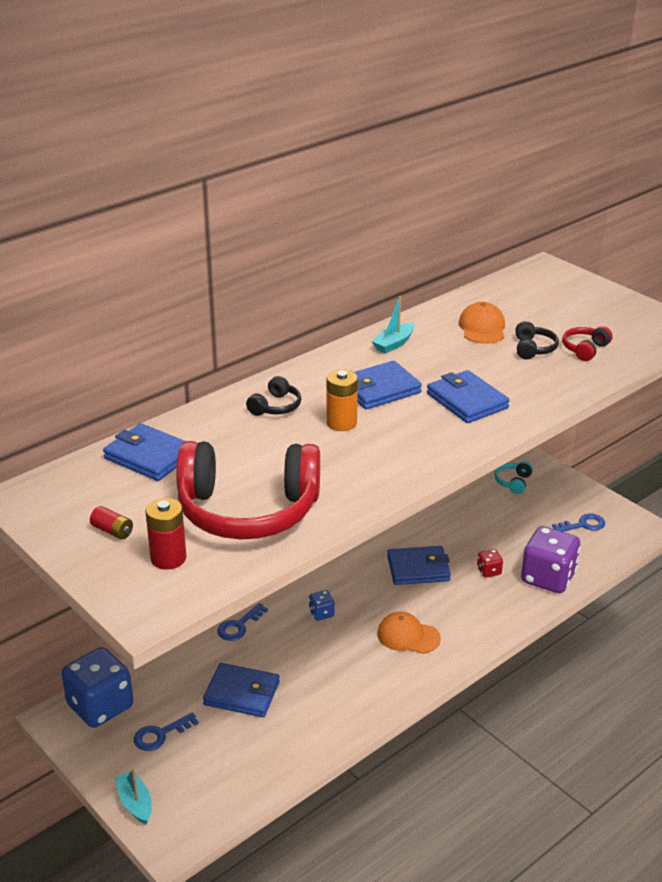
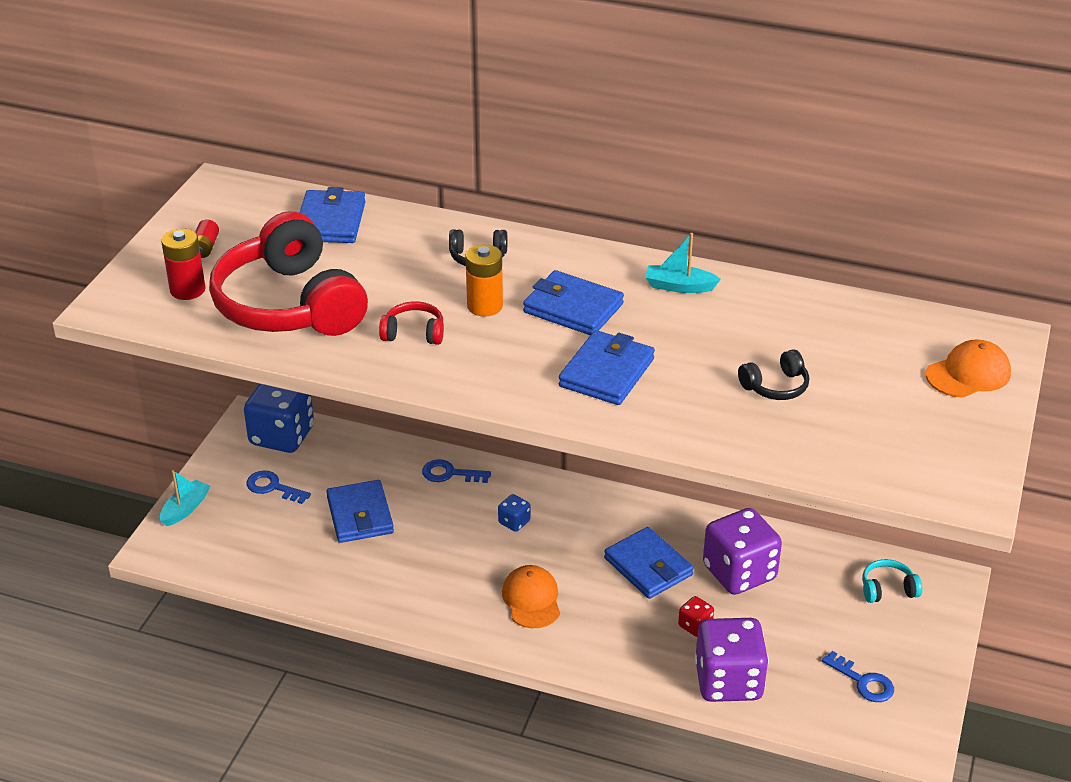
camera: 60 degrees right, 5 degrees up
(454, 532) = (739, 573): none -> purple dice
(482, 328) = (784, 335): orange cap -> orange cap (968, 374)
(585, 349) = (818, 427): red headphones -> red headphones (414, 333)

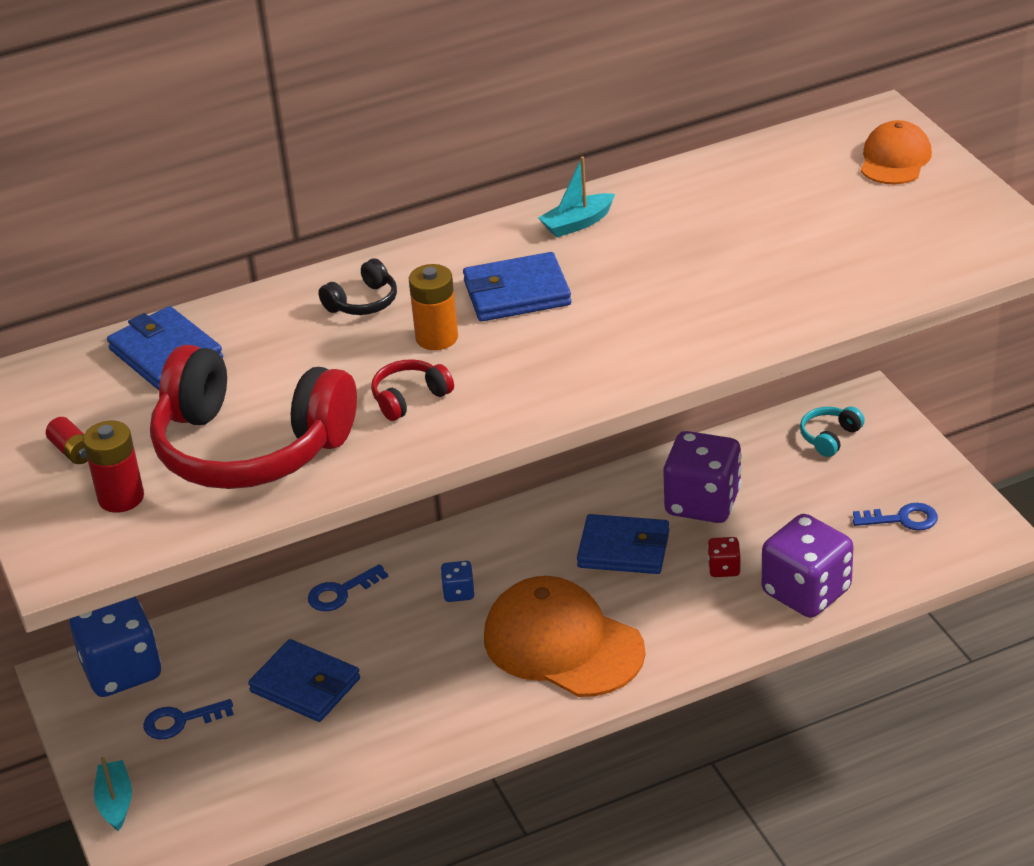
camera: 40 degrees left, 0 degrees up
(531, 599) = (563, 644): orange cap -> orange cap, size x1.85
(606, 372) = (627, 326): blue wallet -> none
(775, 386) = (774, 254): black headphones -> none

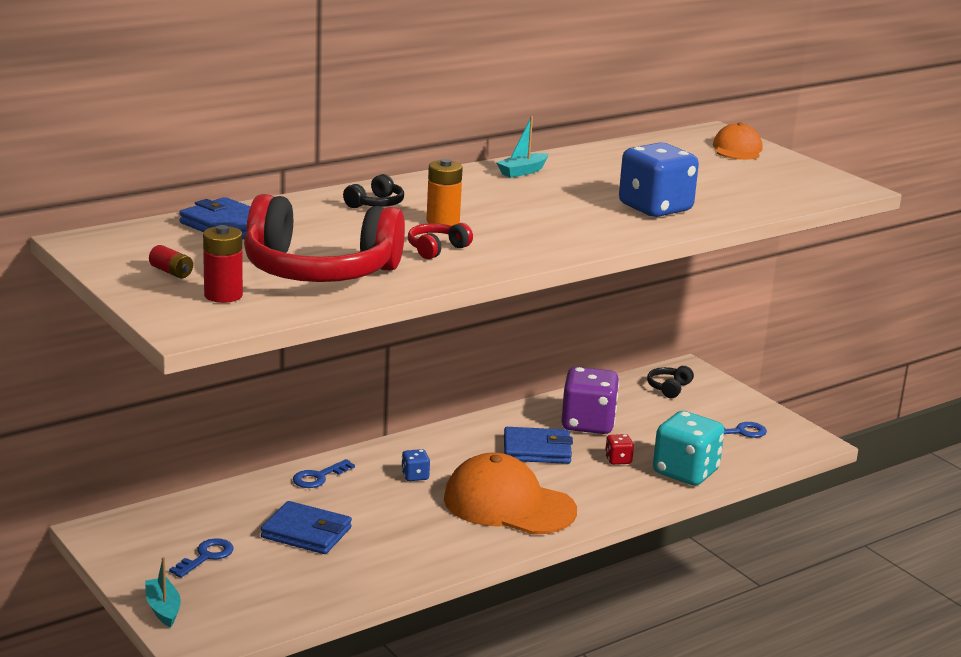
camera: 15 degrees left, 15 degrees down
(122, 670) = (146, 527): blue dice -> blue dice (655, 208)
(181, 721) = (206, 557): blue key -> blue key turned 150 degrees clockwise
(517, 293) = (494, 202): blue wallet -> none
(806, 592) = (685, 472): purple dice -> turquoise dice
(830, 437) = (669, 388): turquoise headphones -> black headphones

